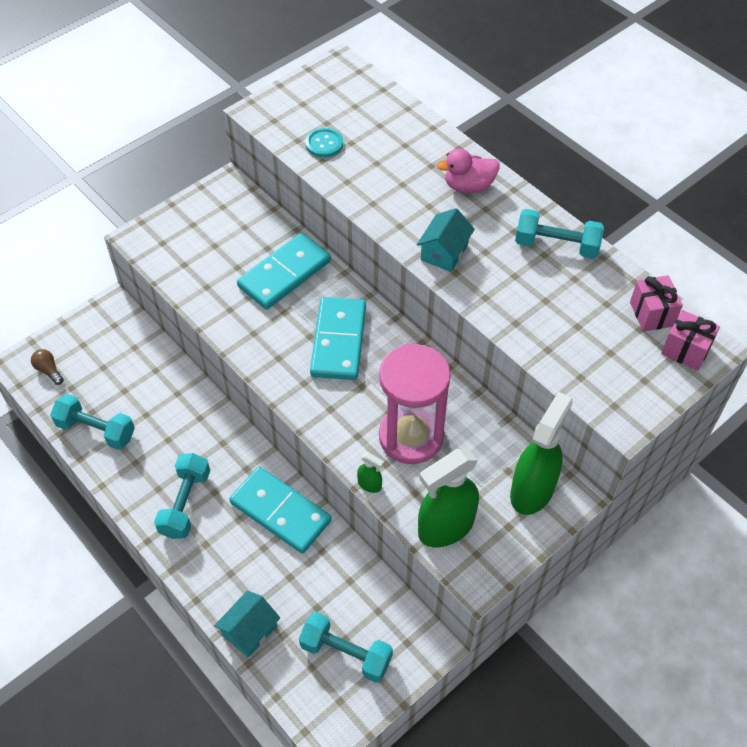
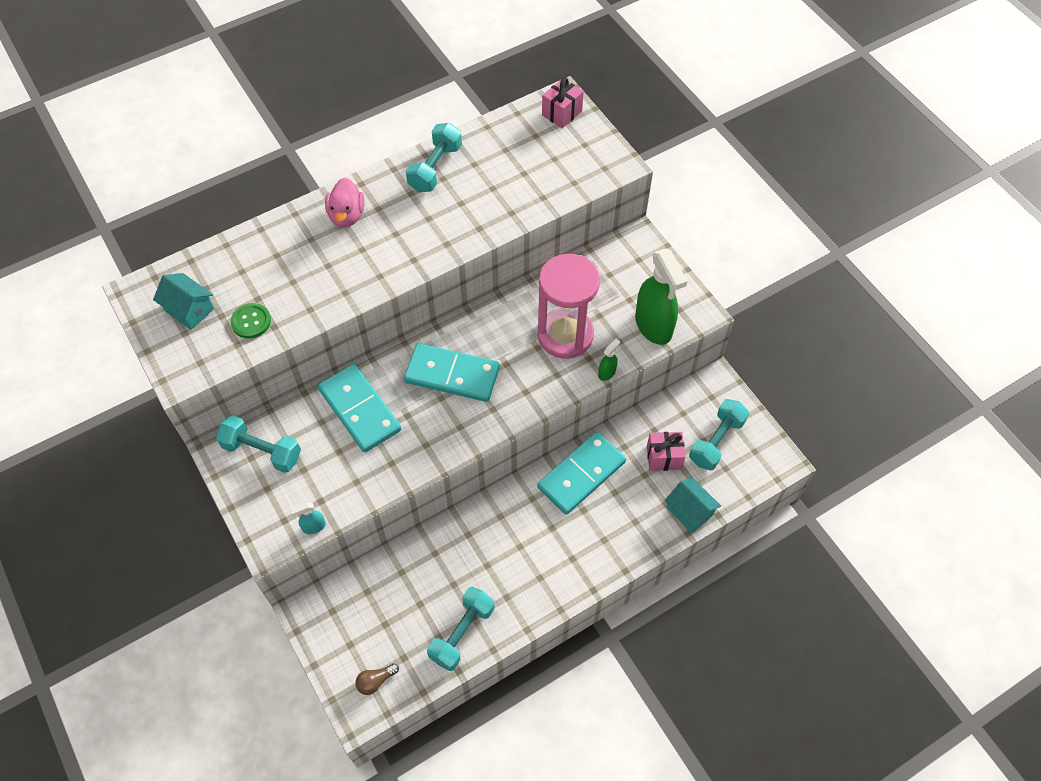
camera: 80 degrees left, 5 degrees up
(157, 265) = (314, 526): none -> turquoise spray bottle
(185, 503) = (560, 554): turquoise dumbbell -> turquoise dumbbell (262, 451)
(324, 144) = (251, 321): turquoise button -> green button
(444, 252) = (421, 248): turquoise house -> turquoise house (189, 309)
(532, 490) = (629, 262): green spray bottle -> none
(651, 314) = (522, 124): pink gift -> pink gift (664, 457)

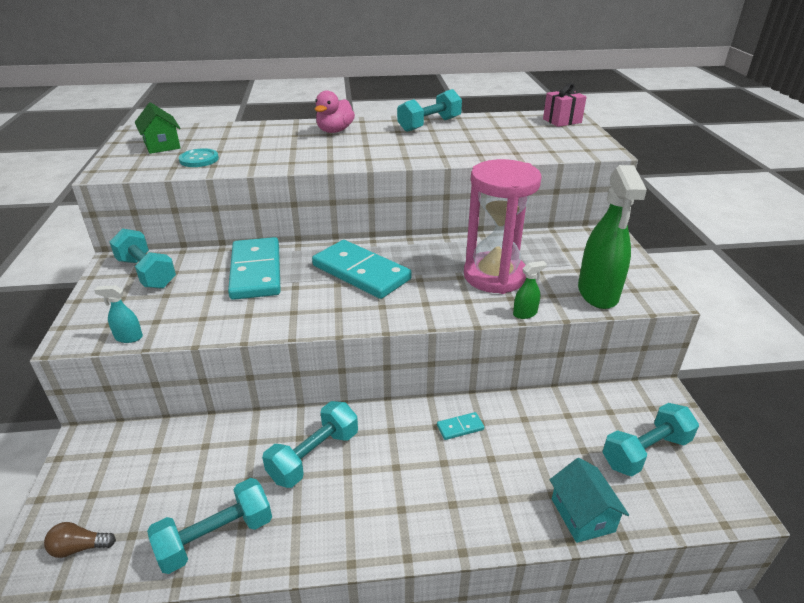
camera: 25 degrees right, 25 degrees down
(189, 309) = (162, 145): turquoise house -> green house
(251, 321) = (199, 159): green button -> turquoise button
(488, 545) = (314, 456): none -> turquoise dumbbell
(581, 474) = (460, 427): turquoise domino -> turquoise domino, size x0.41
(664, 457) = (569, 445): pink gift -> none

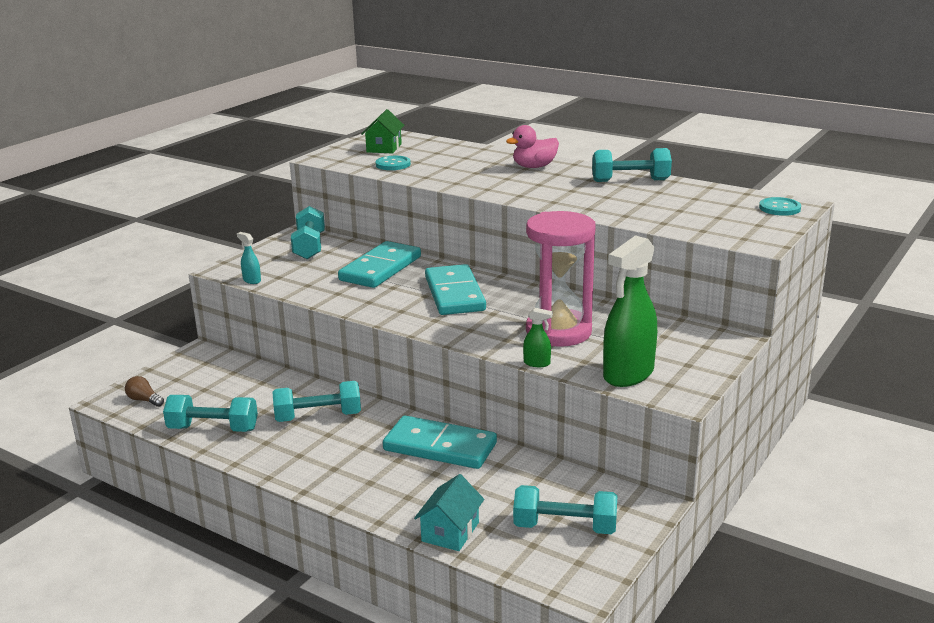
camera: 40 degrees right, 10 degrees down
(460, 427) = (440, 447): turquoise domino -> turquoise domino, size x2.46
(562, 121) = (779, 208): pink gift -> turquoise button

